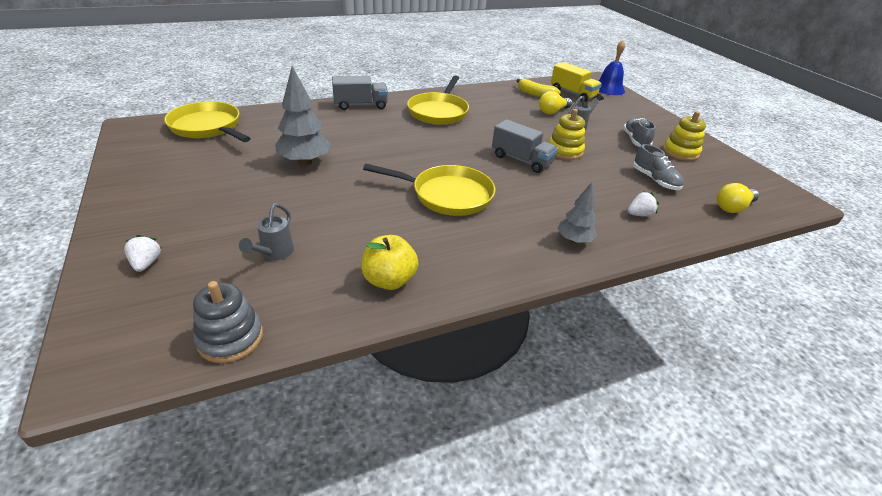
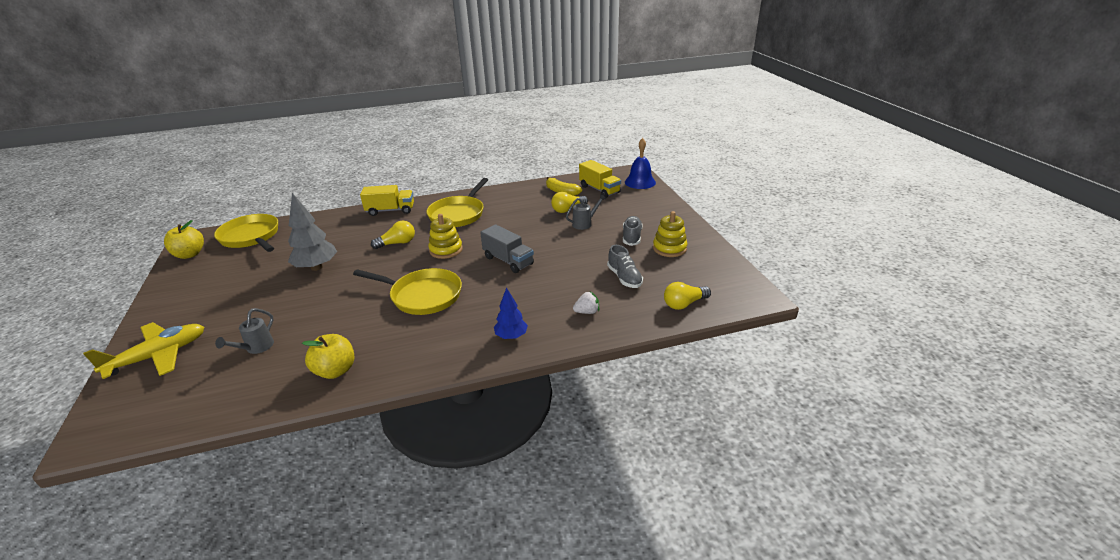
camera: 10 degrees right, 5 degrees down
(138, 144) = (190, 254): none -> yellow apple
(146, 263) = (158, 356): white strawberry -> yellow plane
(230, 338) = (195, 414): grey stacking toy -> none
(360, 105) = (390, 210): grey truck -> yellow truck
(387, 139) = (397, 243): none -> yellow light bulb
(564, 151) = (554, 250): yellow stacking toy -> yellow stacking toy (446, 250)
(574, 240) = (511, 336): grey tree -> blue tree

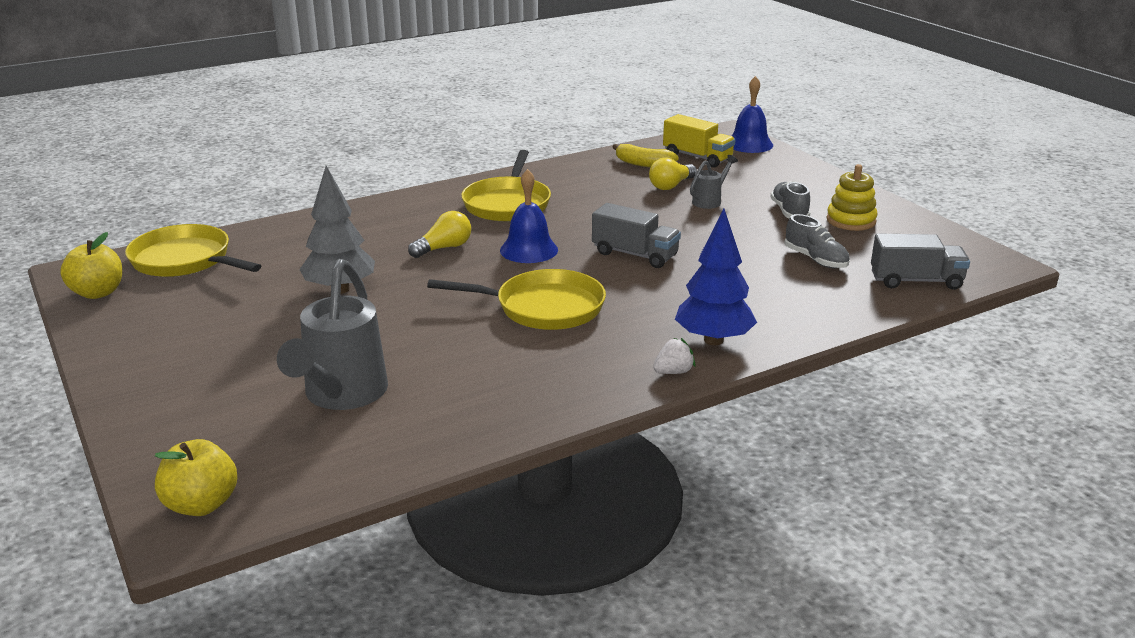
camera: 15 degrees left, 5 degrees down
(158, 356) = (187, 423): yellow plane -> none
(256, 348) = (341, 396): grey watering can -> grey watering can, size x2.06
(335, 371) = (493, 406): yellow apple -> yellow apple (201, 504)
(390, 210) = (392, 207): yellow truck -> none
(446, 250) = (529, 250): yellow stacking toy -> blue bell
(511, 336) = (713, 340): blue tree -> blue tree, size x1.64
(587, 312) = (795, 302): white strawberry -> white strawberry (673, 372)
(684, 304) = (916, 281): yellow light bulb -> grey truck

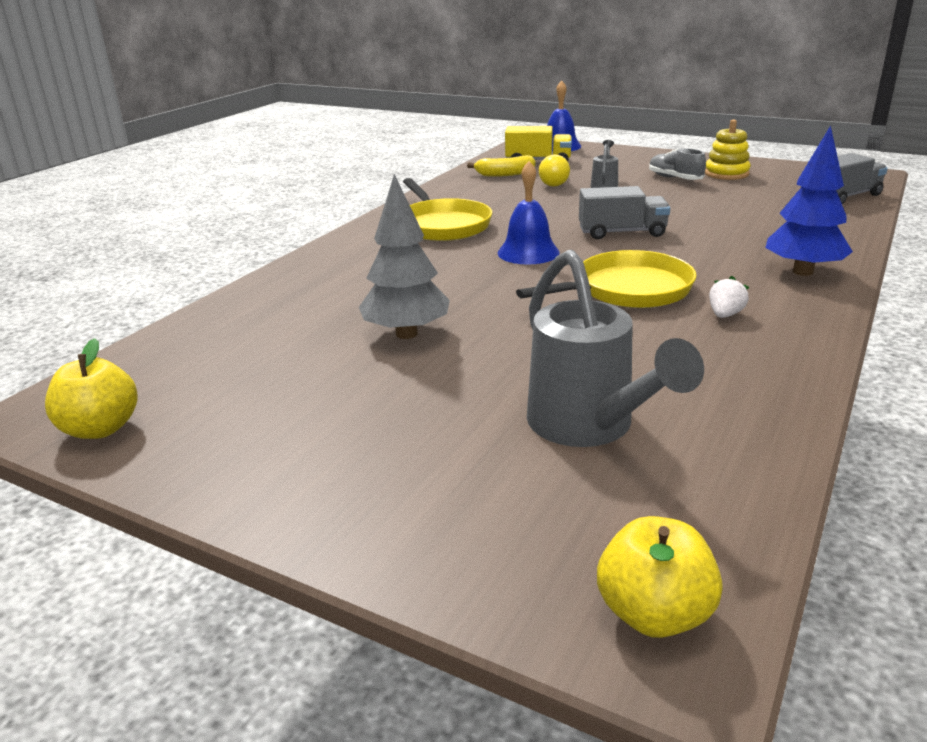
camera: 30 degrees left, 0 degrees up
(185, 260) = (171, 361): yellow pan -> none
(444, 248) = (447, 271): yellow light bulb -> none
(673, 372) = (824, 303): white strawberry -> white strawberry (725, 315)
(816, 260) = (756, 202): grey shoe -> none

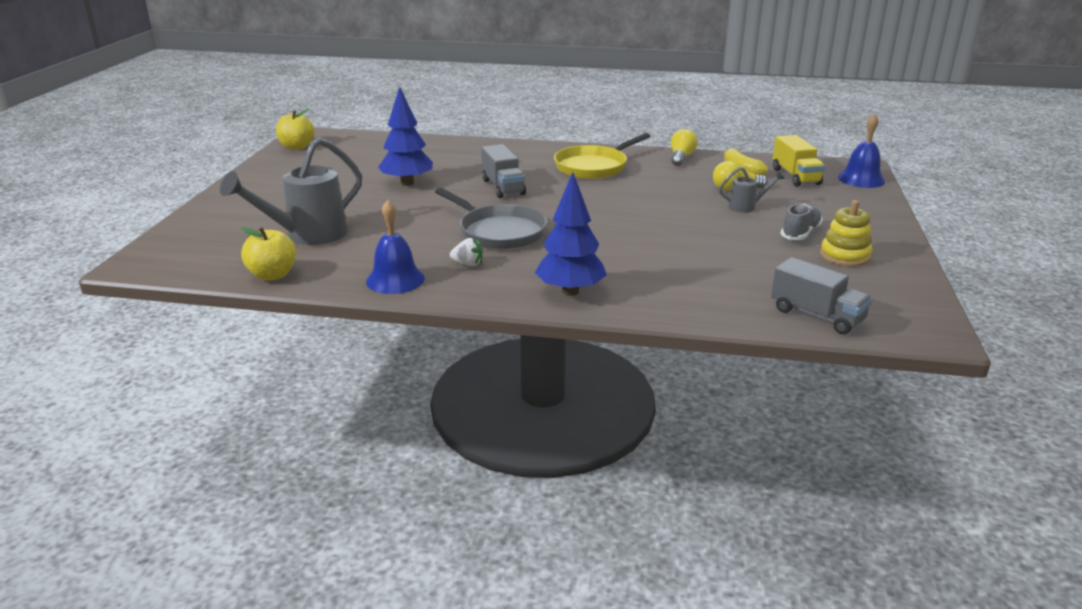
camera: 70 degrees right, 0 degrees up
(406, 334) = (407, 183): grey tree -> blue tree
(450, 189) = (681, 157): none -> yellow light bulb
(528, 252) = (554, 197): blue bell -> blue bell (395, 280)
(622, 232) = (620, 222): grey truck -> grey truck (503, 187)
(627, 290) = (499, 232): yellow pan -> grey pan
(654, 614) = (160, 258): yellow apple -> yellow apple (272, 275)

